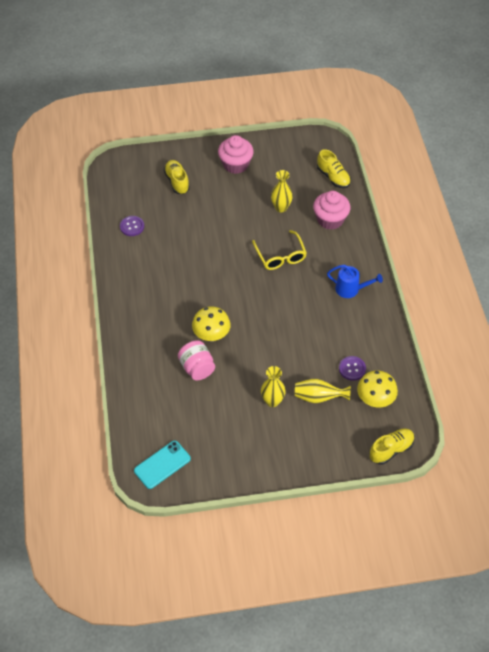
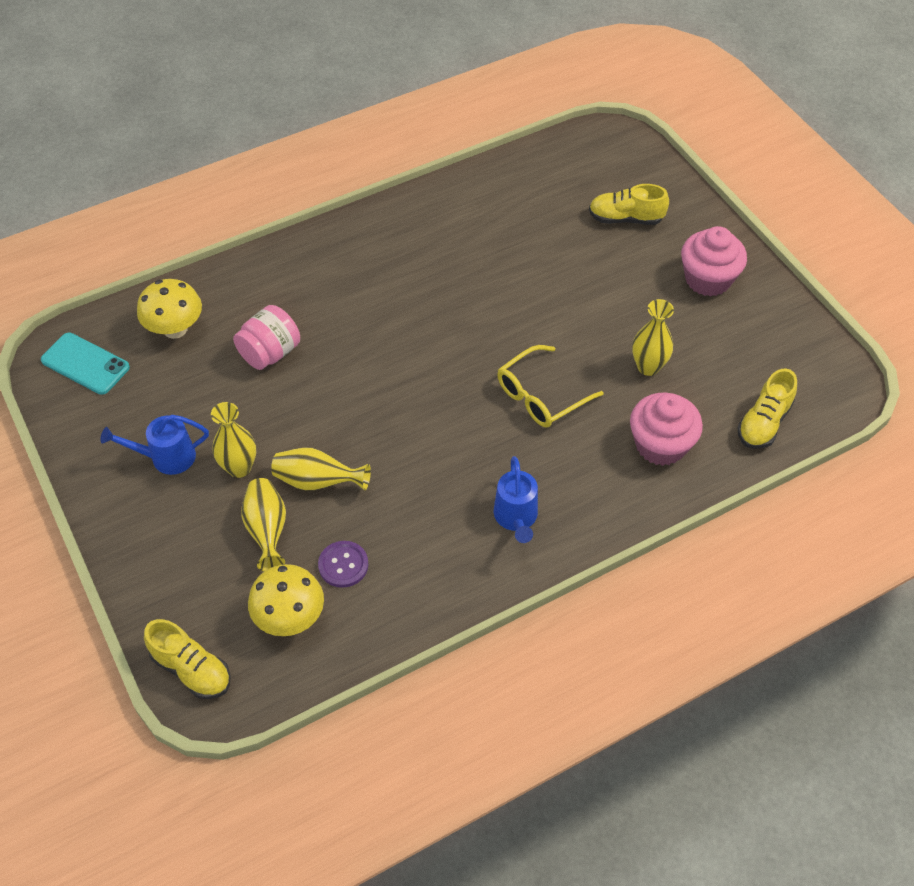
camera: 70 degrees right, 0 degrees up
(132, 226) = (506, 195): purple button -> none
(177, 182) = (625, 218): yellow shoe -> yellow shoe turned 135 degrees counterclockwise
(211, 335) = (339, 352): yellow mushroom -> yellow mushroom (175, 329)
(251, 435) = (166, 457): none -> blue watering can
(296, 367) = (318, 481): none -> yellow vase

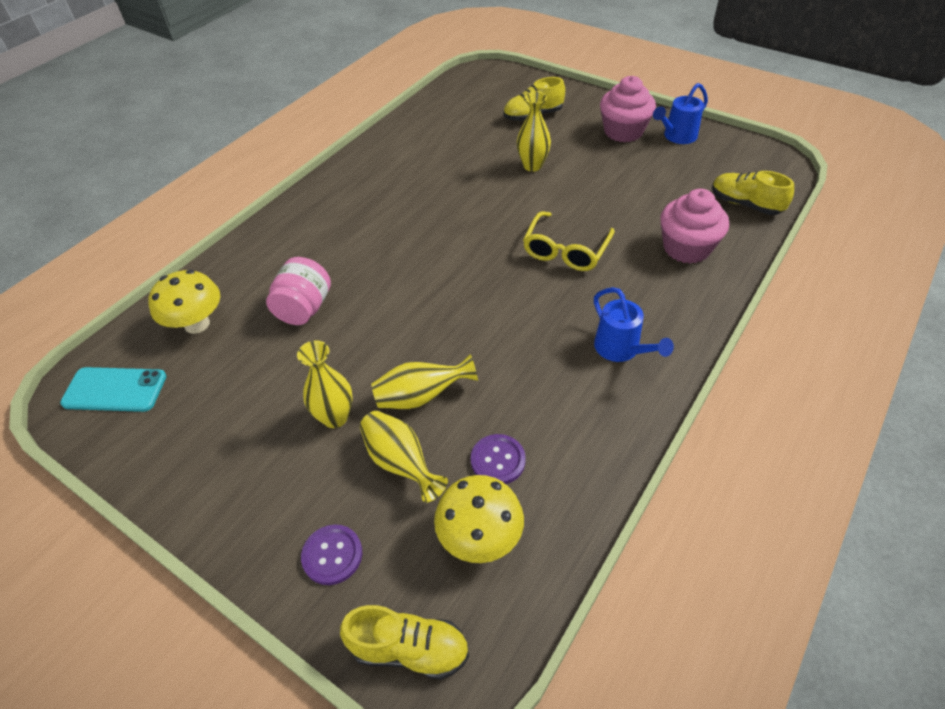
camera: 25 degrees left, 5 degrees down
(166, 457) = (252, 440): blue watering can -> blue watering can (677, 137)
(176, 577) = (332, 555): none -> purple button
(648, 367) = (630, 200): yellow vase -> yellow vase (532, 166)
(763, 423) = (745, 204): yellow shoe -> yellow shoe turned 120 degrees clockwise

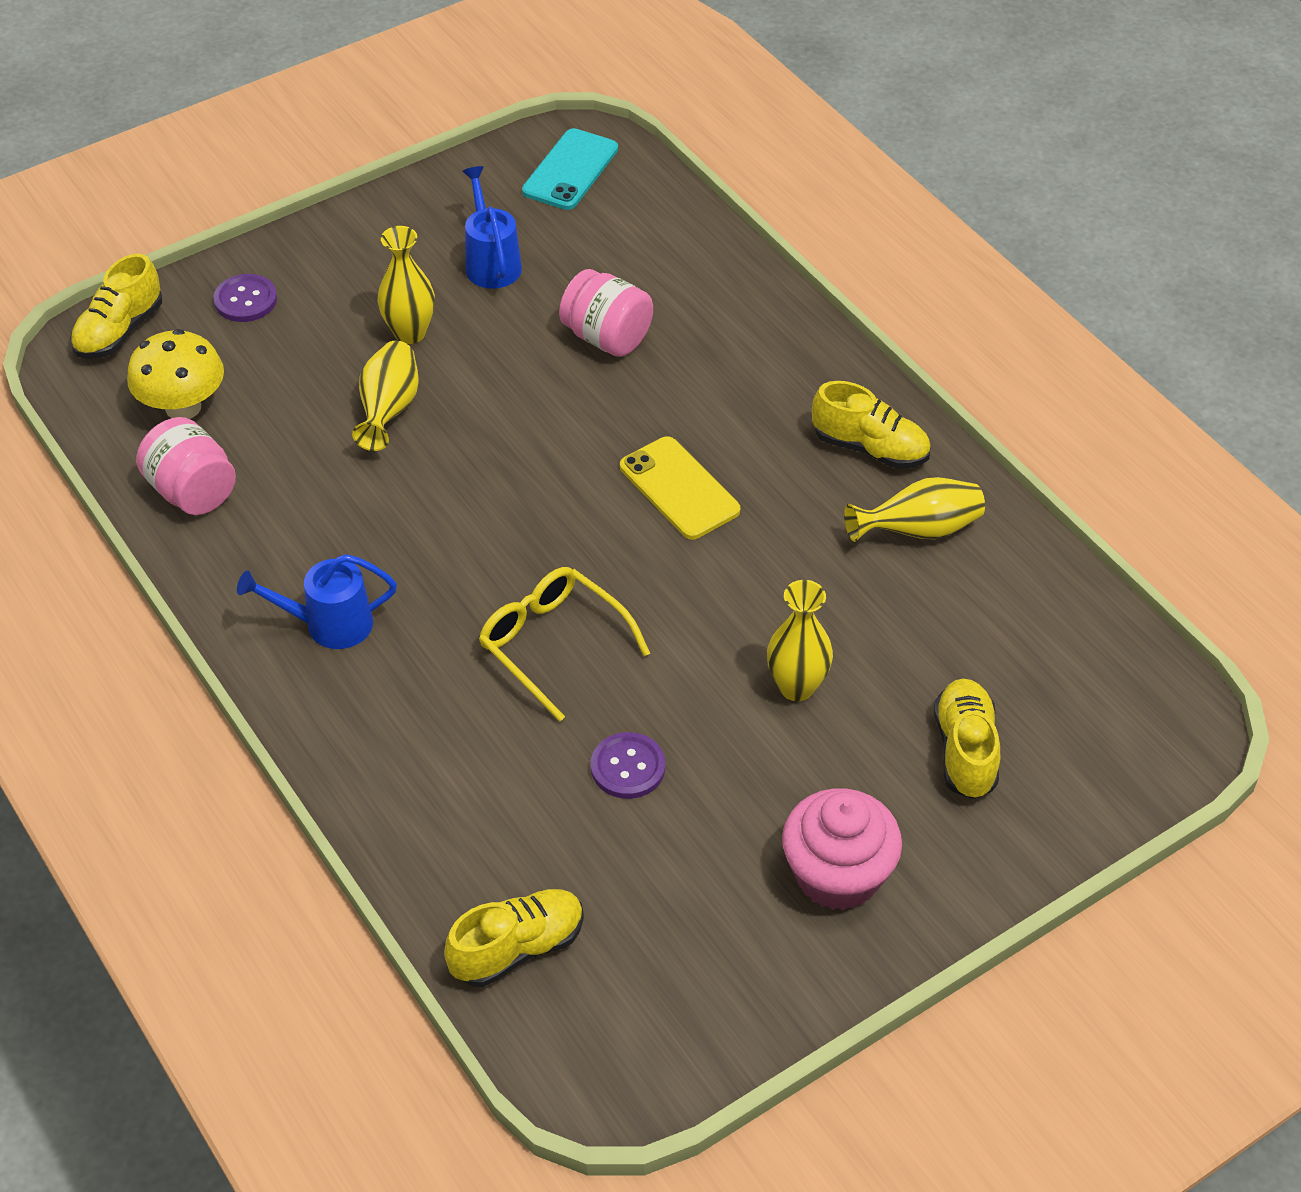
camera: 110 degrees right, 0 degrees up
(197, 324) = (639, 241): yellow mushroom -> none
(358, 181) = (870, 448): none -> yellow shoe
(400, 463) = (312, 371): yellow vase -> yellow vase (918, 530)
(423, 238) = (679, 488): none -> yellow phone
(498, 460) = (257, 449): purple button -> purple button (628, 767)
(561, 483) = (192, 491): none -> pink jar
(677, 137) = (775, 957): blue watering can -> blue watering can (491, 262)
(686, 248) = (465, 800): pink cupcake -> none

